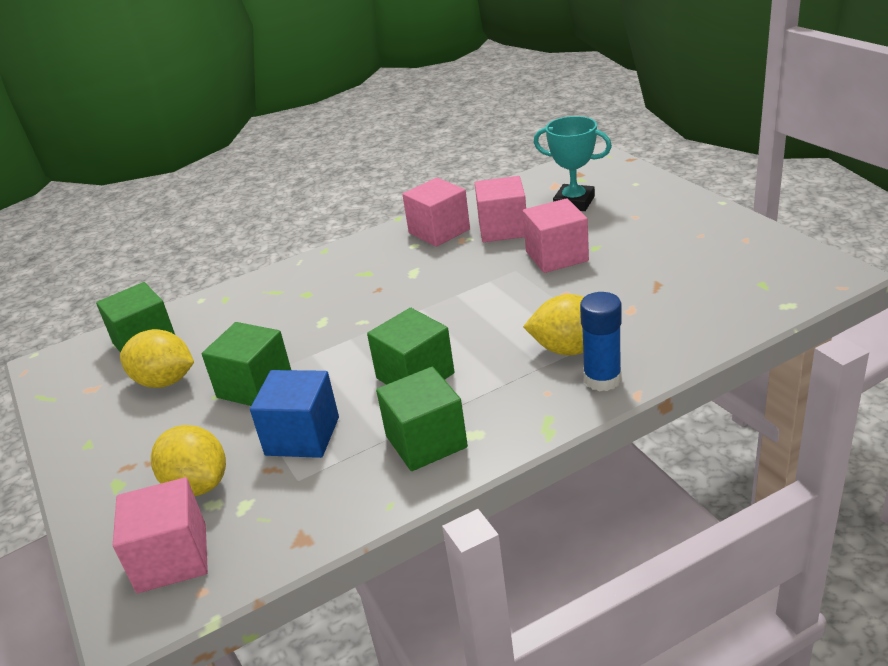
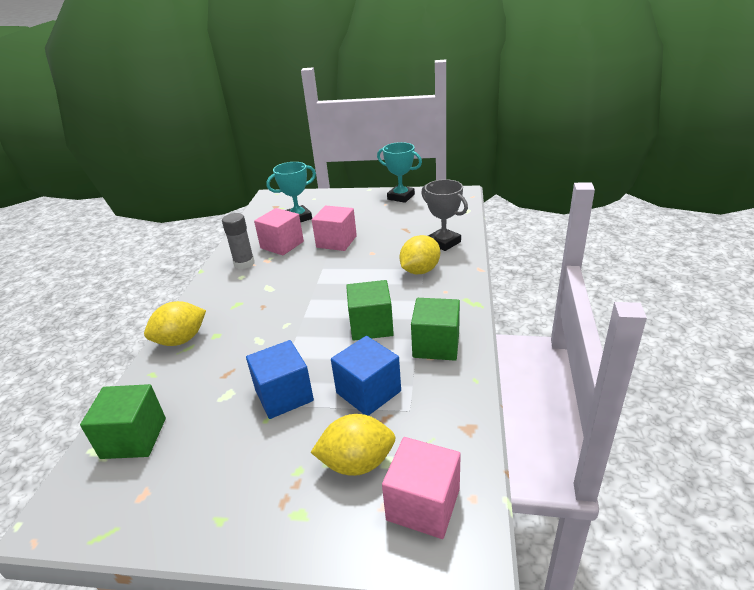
camera: 55 degrees left, 0 degrees up
(165, 381) = (206, 442): yellow lemon -> yellow lemon (181, 340)
(255, 386) = (284, 395): green cube -> blue cube
(439, 231) = (244, 263): pink cube -> grey glue stick
(602, 379) = (456, 272): blue glue stick -> none
(665, 331) = (443, 242): none -> grey trophy
(739, 235) = (401, 197): none -> turquoise trophy

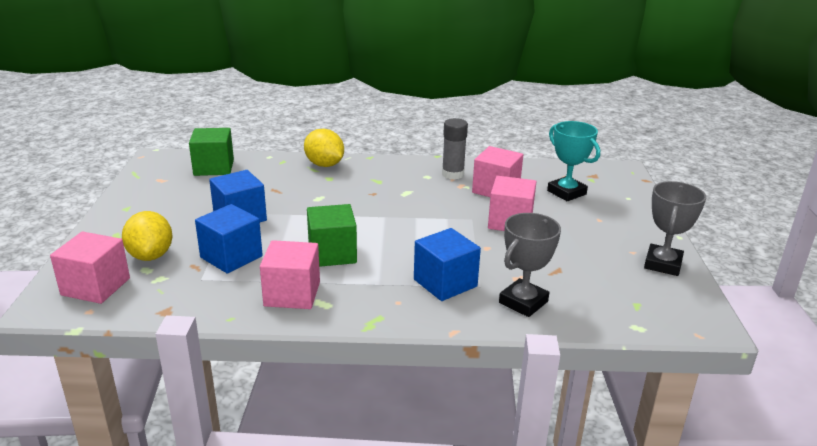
camera: 80 degrees right, 5 degrees down
(401, 197) = (663, 264): turquoise trophy -> grey trophy
(420, 271) = (445, 283): yellow lemon -> blue cube
(436, 345) = (292, 294): green cube -> pink cube

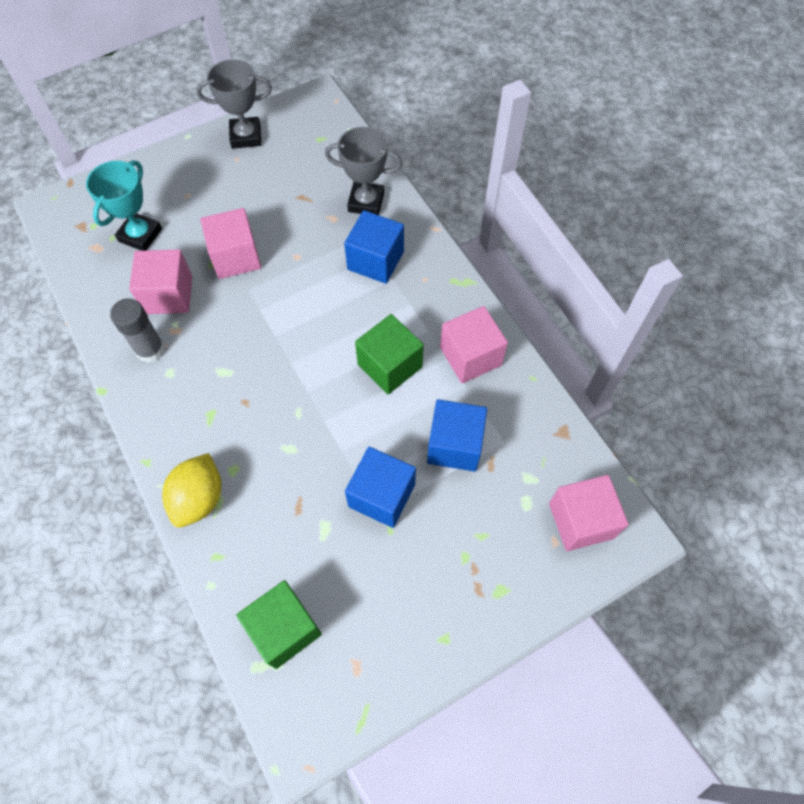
camera: 120 degrees left, 35 degrees up
(151, 255) = (505, 519): yellow lemon -> none

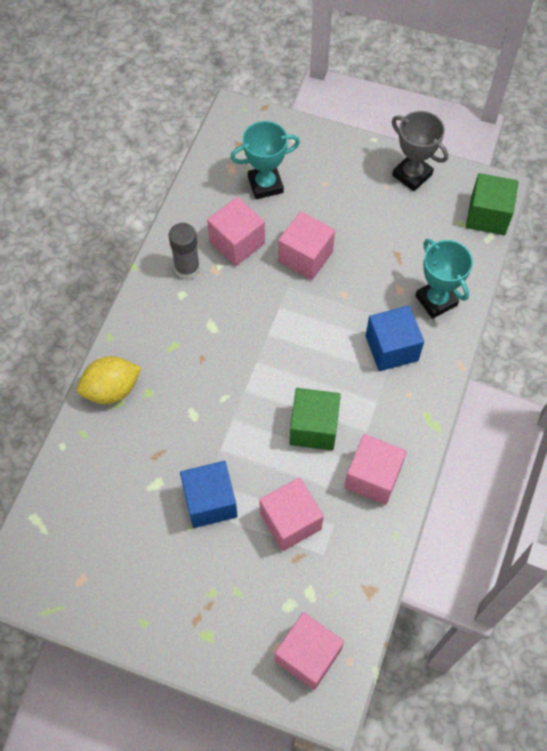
camera: 50 degrees right, 0 degrees up
(284, 629) = (70, 514): green cube -> green cube (487, 216)
(366, 202) = (436, 300): grey trophy -> turquoise trophy
(454, 445) = (290, 521): blue cube -> pink cube

